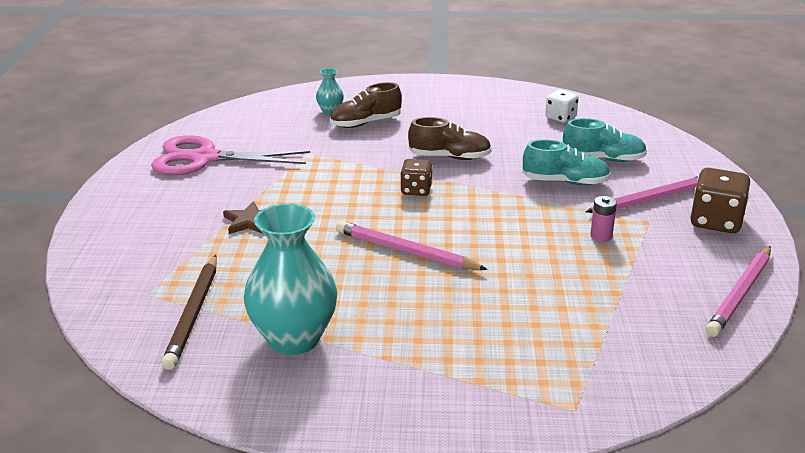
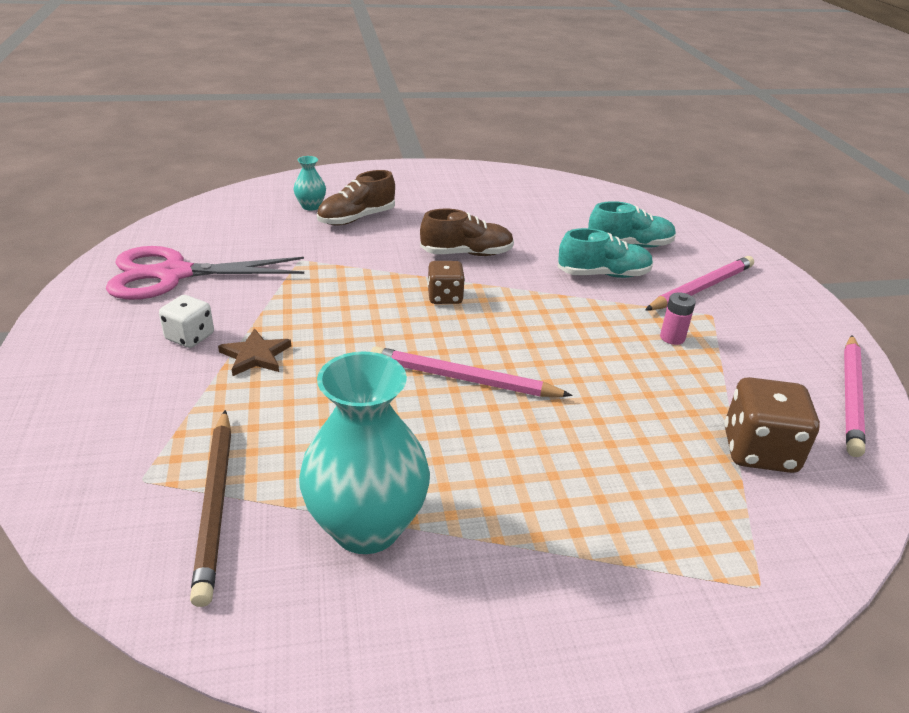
camera: 15 degrees left, 5 degrees up
(560, 117) = (564, 201): white dice -> white dice (190, 337)
(715, 222) = (778, 310): brown dice -> brown dice (759, 451)

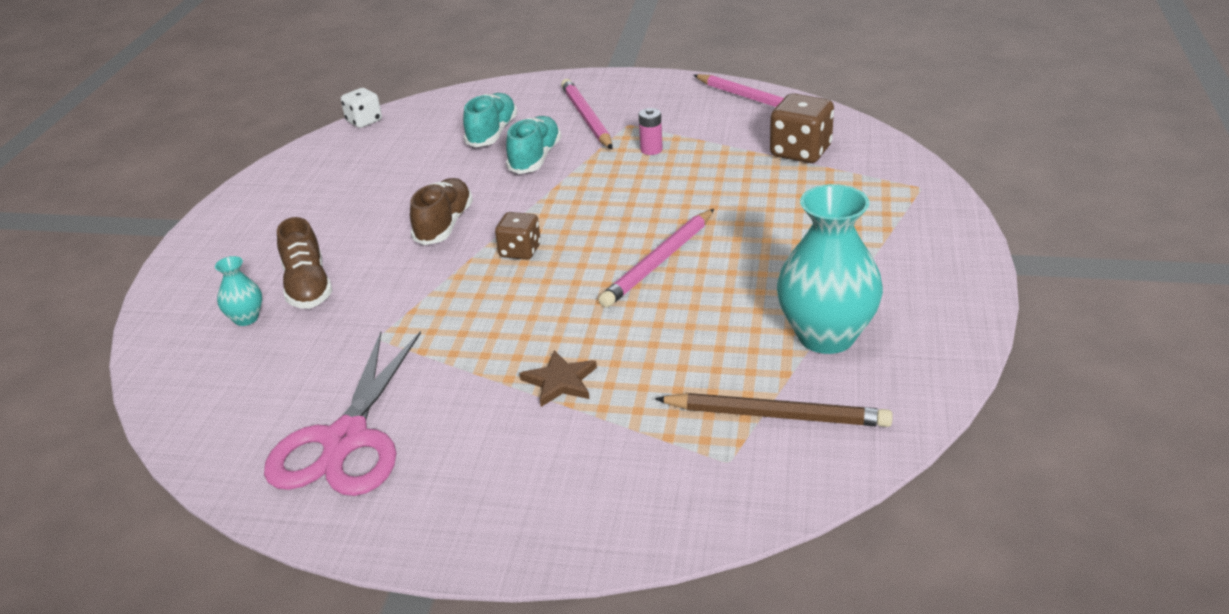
camera: 65 degrees left, 0 degrees up
(190, 337) = (499, 428): white dice -> white dice (364, 121)

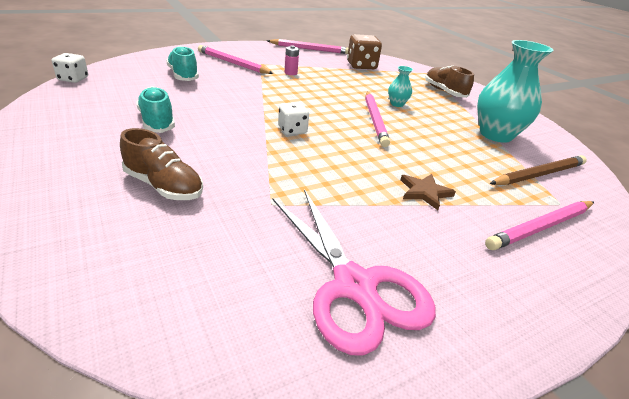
camera: 45 degrees left, 0 degrees up
(246, 318) = (134, 225): turquoise vase -> turquoise vase (397, 104)
(444, 225) = (221, 126): brown shoe -> brown shoe (444, 91)
(520, 251) = (292, 130): brown dice -> white dice
(535, 158) = (230, 84): turquoise shoe -> turquoise shoe (157, 122)
(638, 474) = (541, 227): none -> pink pencil

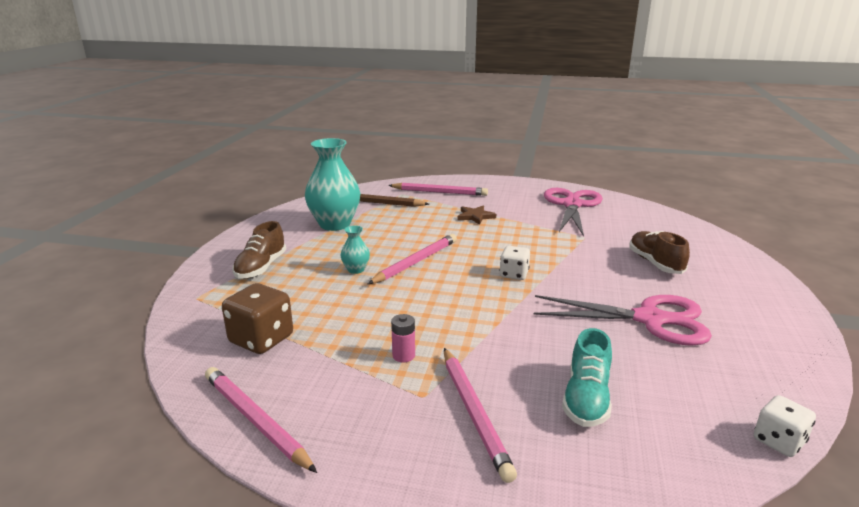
camera: 135 degrees left, 10 degrees down
(157, 122) = (649, 319): turquoise shoe -> pink scissors

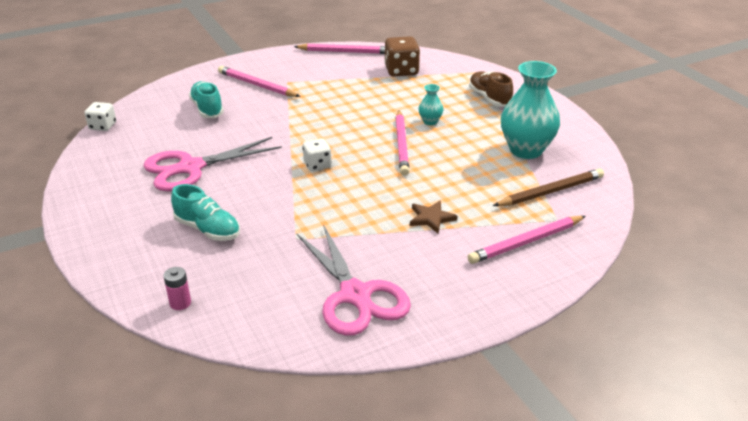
camera: 140 degrees right, 10 degrees up
(403, 356) = (320, 91): pink battery -> pink battery (180, 303)
(655, 263) = (208, 229): brown shoe -> turquoise shoe

